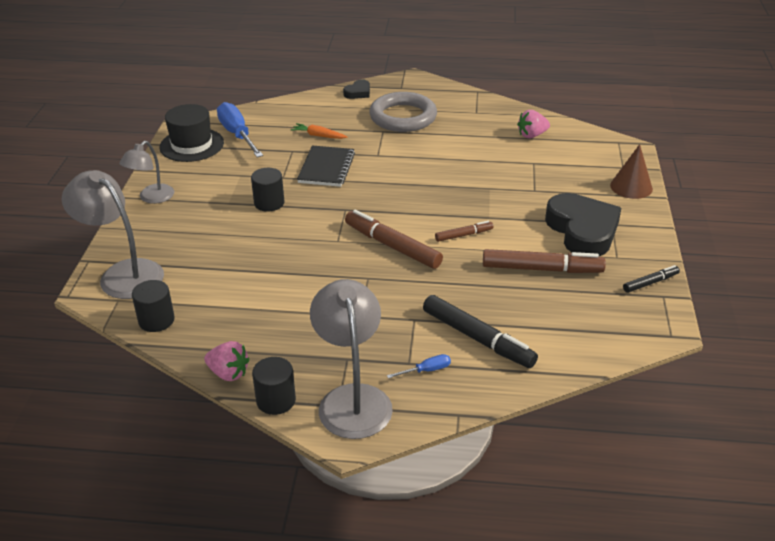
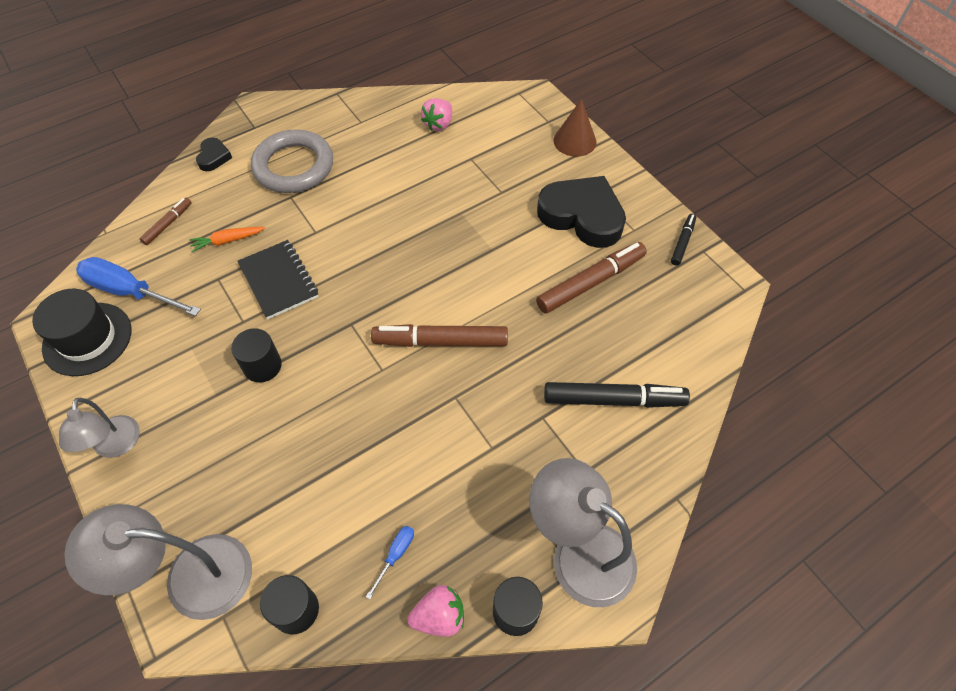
camera: 40 degrees left, 20 degrees up
(426, 370) = (607, 469): blue screwdriver -> blue screwdriver (395, 555)
(464, 235) = (491, 285): brown marker -> brown marker (168, 224)

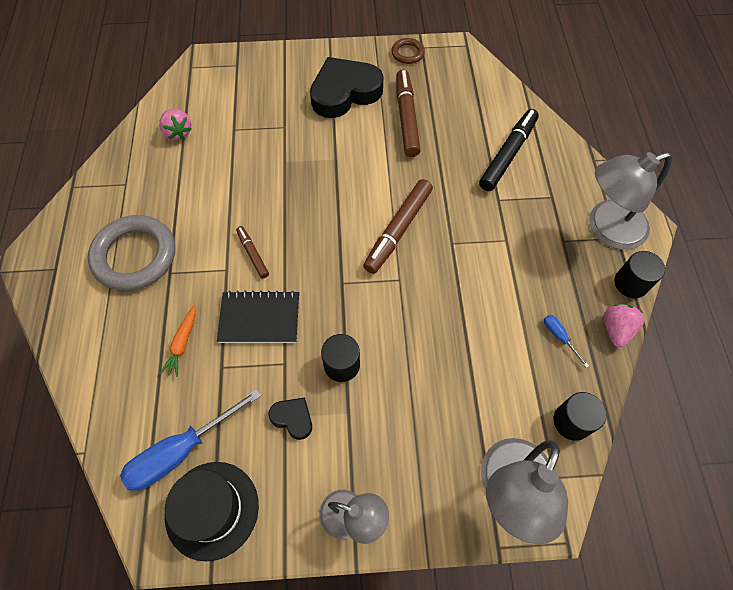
camera: 60 degrees left, 5 degrees up
(168, 224) = (120, 389): brown marker -> brown marker (253, 254)
(214, 157) = (64, 318): black heart -> black heart (293, 418)
(574, 141) = (270, 60): brown cone -> none
(682, 242) = (407, 53): black marker -> brown ring

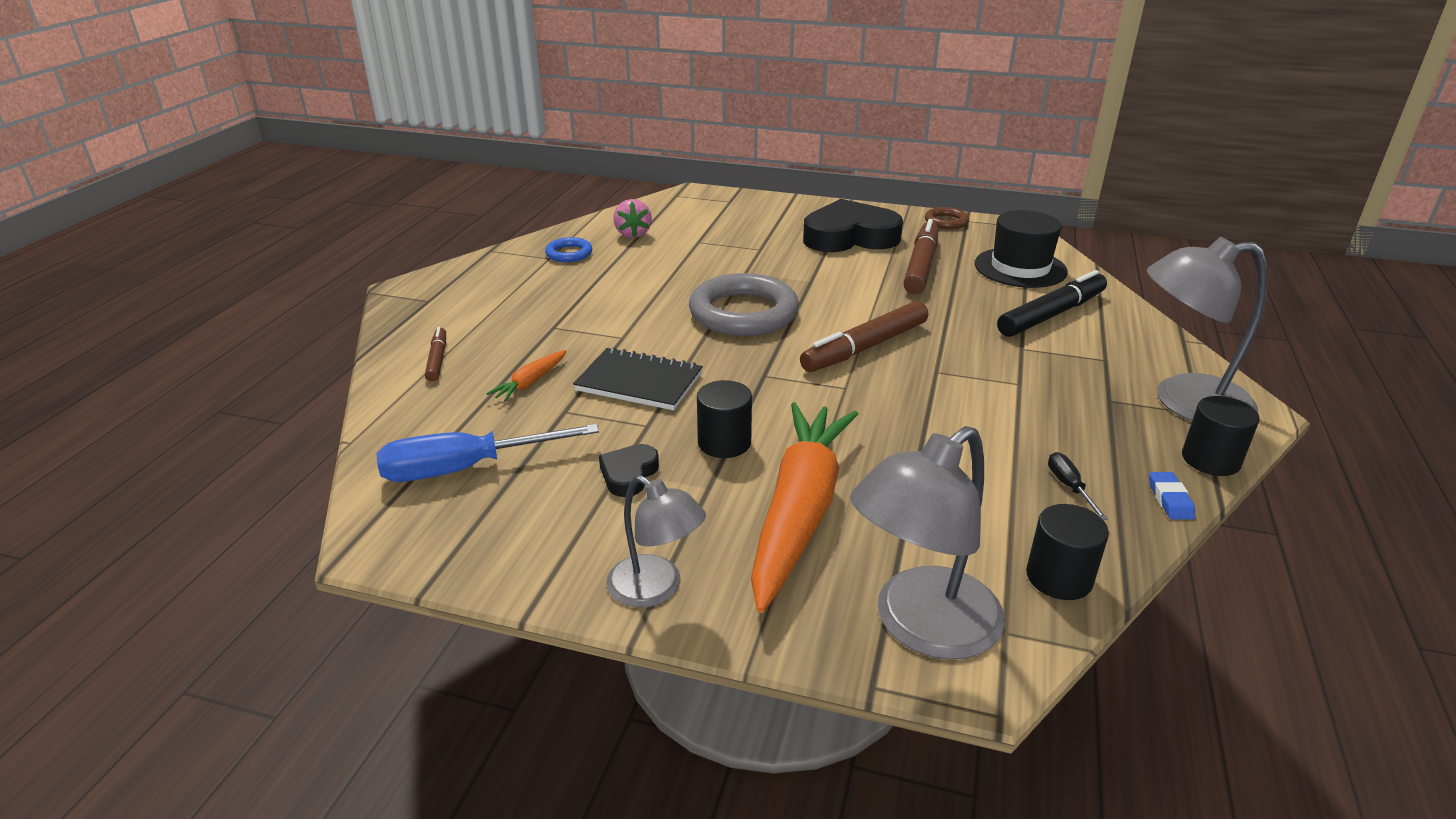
camera: 20 degrees right, 30 degrees down
(135, 256) = (522, 307): grey ring -> grey ring (743, 313)
(139, 174) = (569, 253): none -> blue ring
(212, 509) = (467, 530): black hat -> black hat (1020, 268)
(253, 254) = (663, 331): brown marker -> brown marker (437, 359)
(293, 418) = (629, 474): black heart -> black heart turned 120 degrees counterclockwise
(411, 416) = (799, 512): none -> orange carrot
(559, 337) = (1069, 487): blue screwdriver -> black screwdriver
(616, 329) = (1170, 499): pink strawberry -> blue eraser

